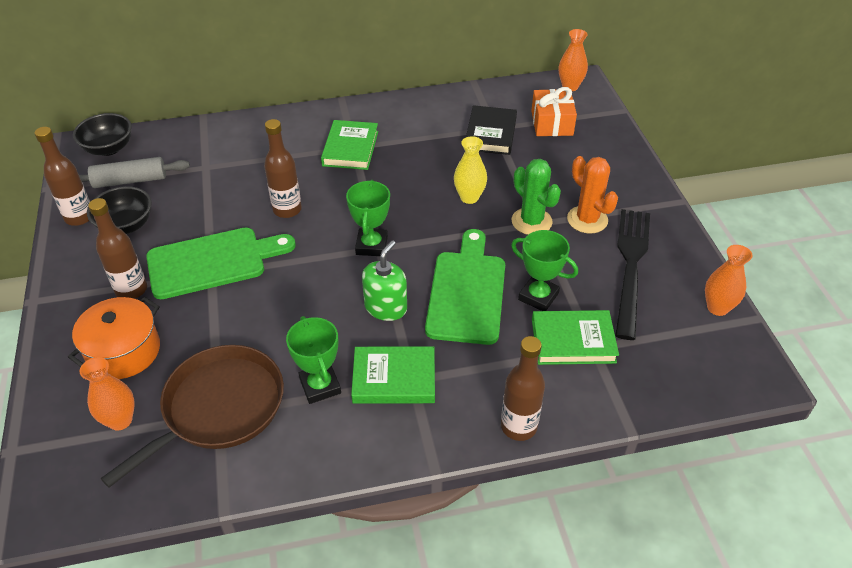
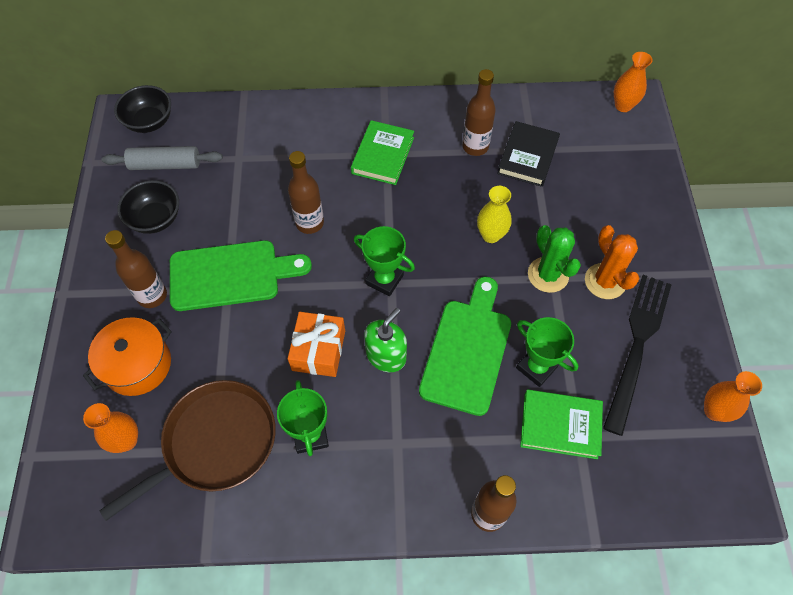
camera: 10 degrees right, 15 degrees up
(79, 217) = (114, 202): brown bottle -> brown bottle (475, 146)
(371, 245) = (384, 279): green trophy -> green trophy turned 75 degrees counterclockwise
(394, 378) = (380, 439): green book -> none
(552, 123) = (594, 152): orange gift -> orange gift (318, 350)

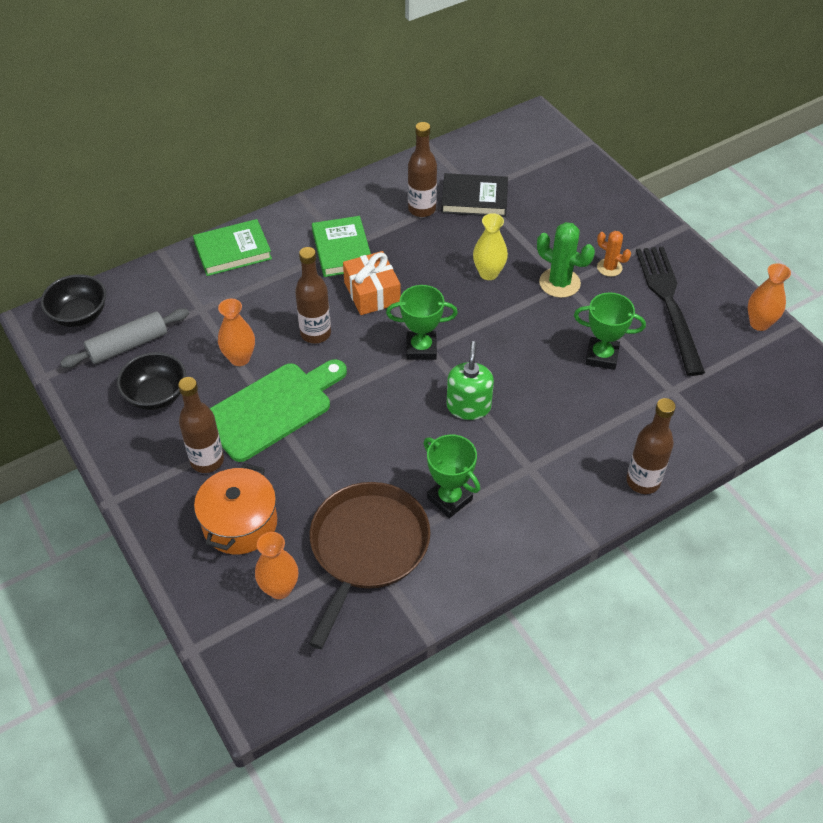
camera: 30 degrees left, 10 degrees down
(318, 350) = (405, 430): orange gift -> orange gift (372, 293)
(467, 350) = (535, 370): green cutting board -> none
(527, 157) = (474, 199): black book -> black book turned 75 degrees counterclockwise
(560, 425) = (652, 390): green book -> green book (233, 251)
(605, 281) = (609, 268): orange cactus -> orange cactus, size x0.62
(623, 106) = (526, 127): orange vase -> orange vase (240, 358)

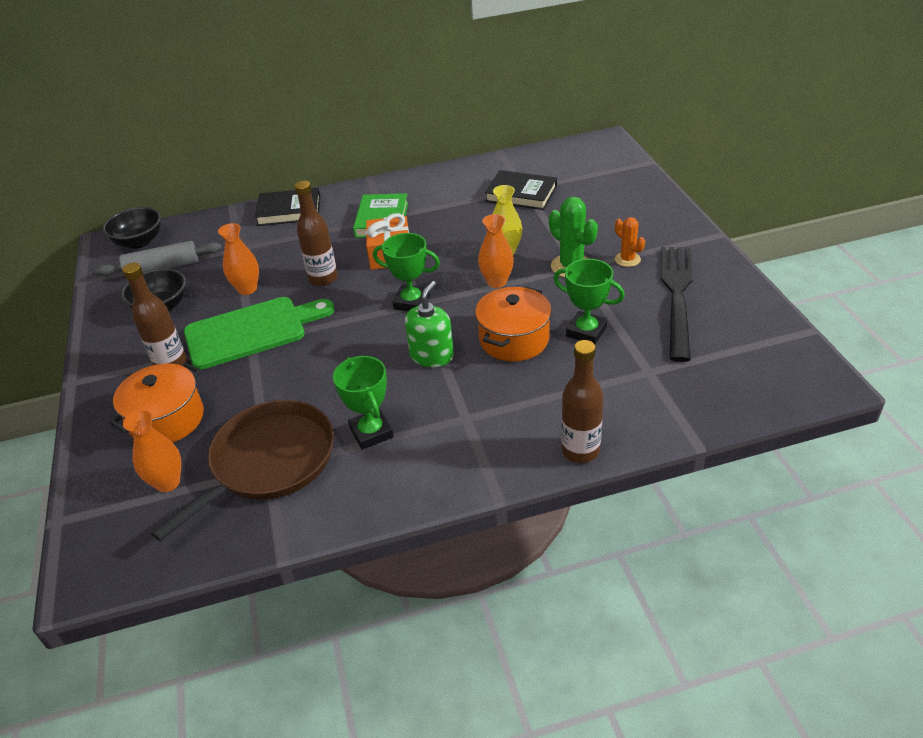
camera: 20 degrees right, 10 degrees down
(233, 251) = (289, 211): green book -> black book
(422, 209) = (469, 197): brown bottle -> none
(538, 376) = (514, 339): none -> orange pot
(759, 323) = (770, 325): orange vase -> orange vase (496, 282)

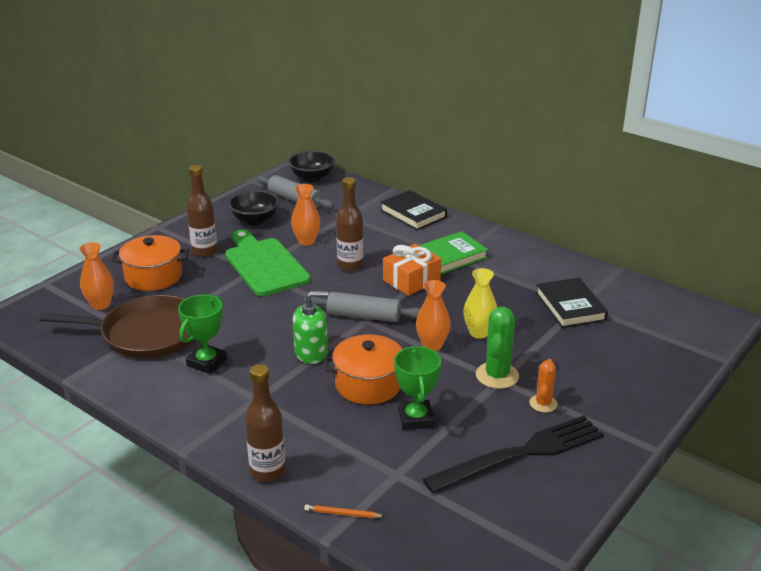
camera: 50 degrees right, 10 degrees down
(251, 331) = (264, 265): green cutting board -> green cutting board turned 150 degrees counterclockwise
(412, 302) = (364, 316): green trophy -> grey rolling pin
(674, 424) = (342, 514): none -> orange pencil

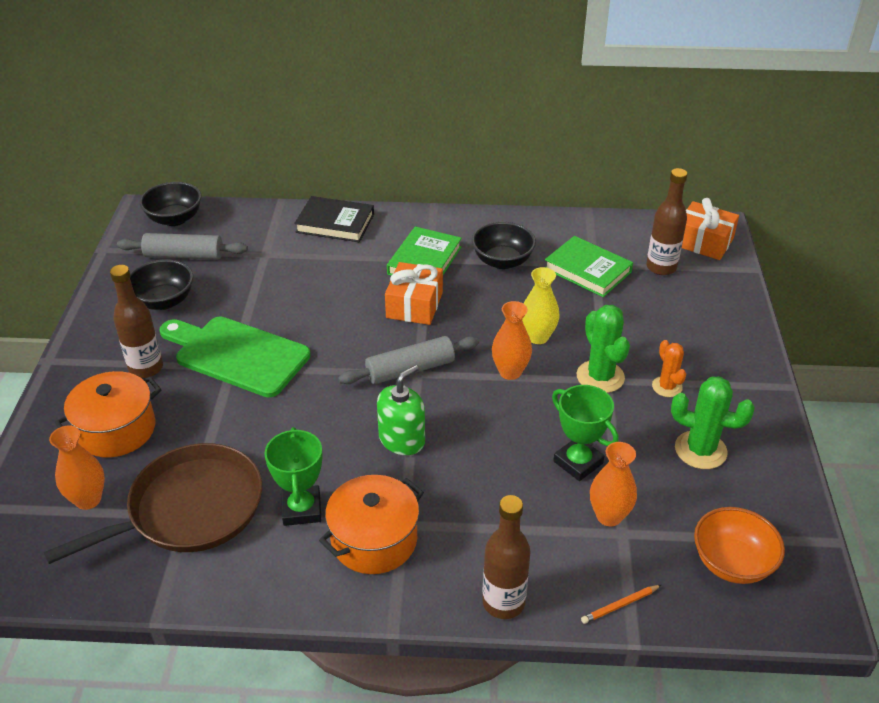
camera: 35 degrees left, 10 degrees up
(306, 241) = (254, 304): orange vase -> orange vase (609, 516)
(350, 265) = (333, 314): brown bottle -> brown bottle (661, 267)
(368, 384) = (496, 447): orange pot -> orange pot (374, 540)
(457, 532) = (732, 563): none -> orange bowl
(508, 277) = (502, 261): none -> black bowl
(520, 454) = (700, 450): black fork -> green cactus
(570, 306) = (587, 270): black book -> green book
(697, 324) = (703, 242): none -> orange gift

